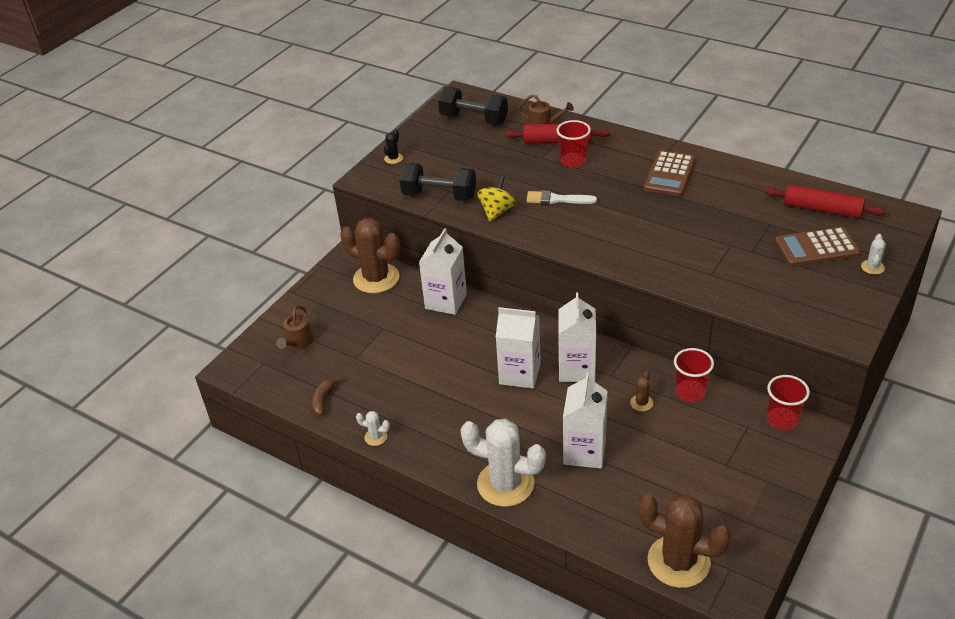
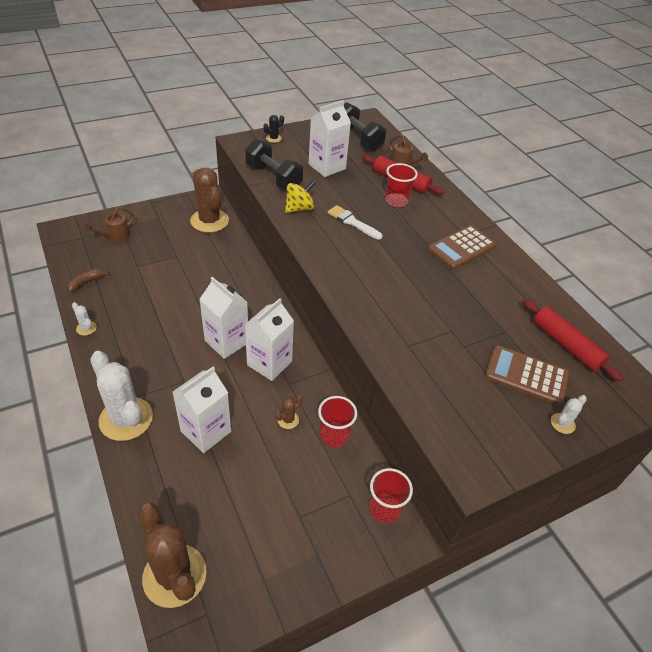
camera: 25 degrees right, 5 degrees up
(446, 301) = (235, 261): white carton -> white carton (327, 166)

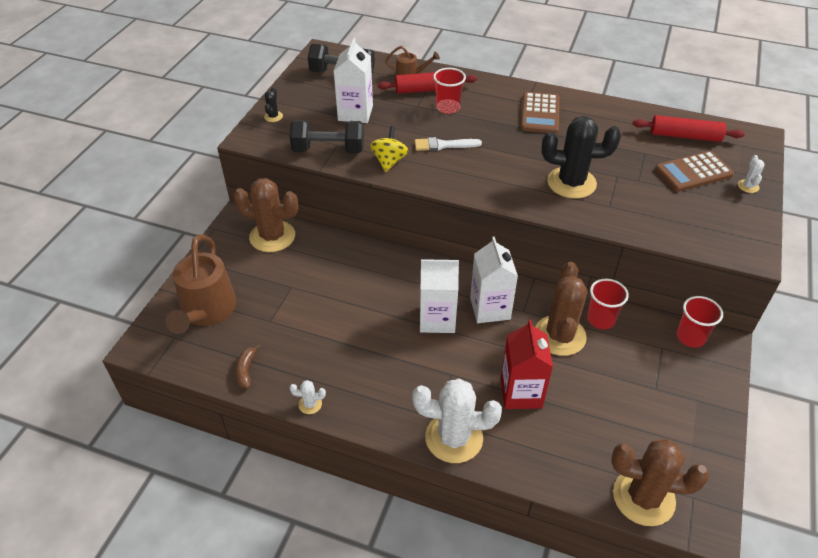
camera: 40 degrees left, 0 degrees up
(115, 236) = (206, 312): brown watering can -> brown watering can, size x2.02
(206, 431) = (521, 393): white carton -> red carton
(288, 420) = (560, 335): brown cactus -> brown cactus, size x2.37
(405, 309) = (571, 183): none -> black cactus

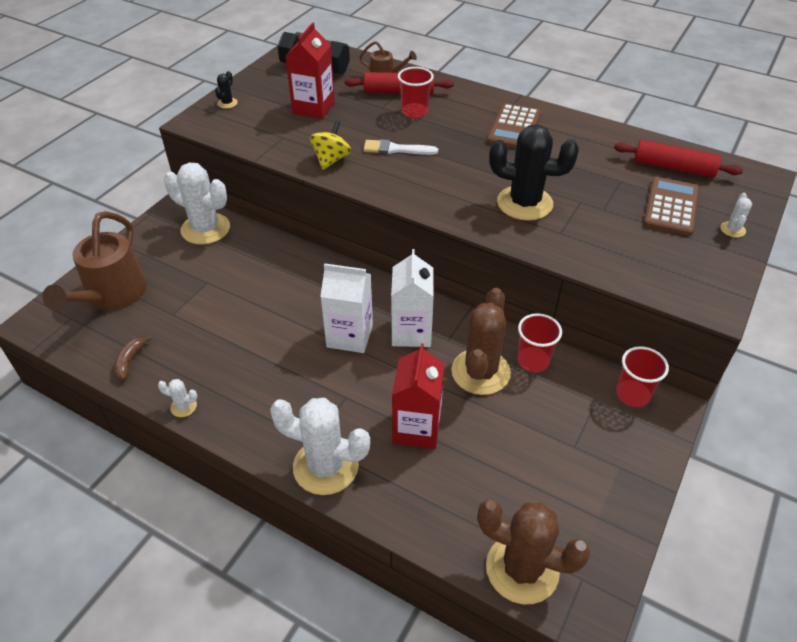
camera: 10 degrees right, 0 degrees up
(272, 236) = (205, 229): brown cactus -> white cactus
(328, 150) = (271, 142): black dumbbell -> none
(355, 113) = (313, 108): white carton -> red carton
(693, 172) = (671, 207): brown calculator -> brown calculator turned 120 degrees clockwise

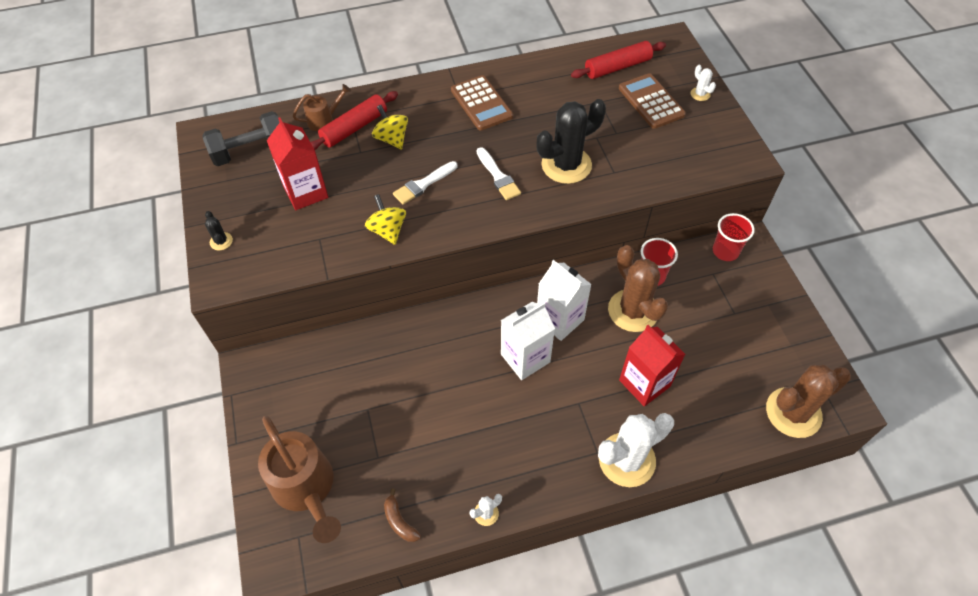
camera: 45 degrees left, 10 degrees up
(205, 229) = (301, 367): white cactus -> none
(414, 112) = (392, 139): red cup -> yellow spinning top
(458, 177) = (498, 176): none -> white brush

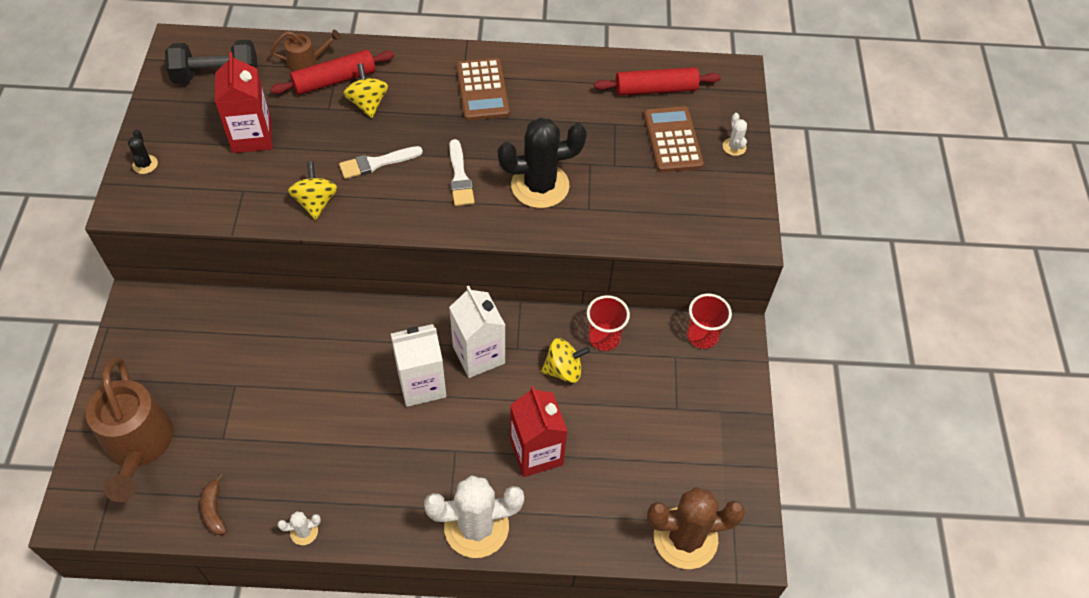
camera: 15 degrees right, 0 degrees up
(633, 311) = (563, 370): brown cactus -> yellow spinning top

